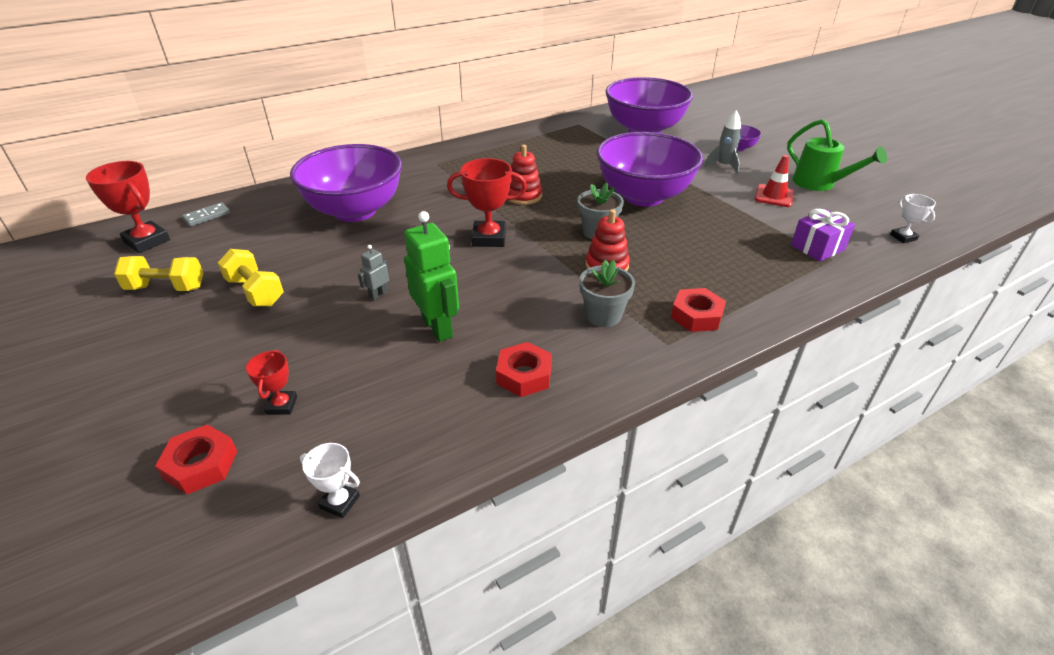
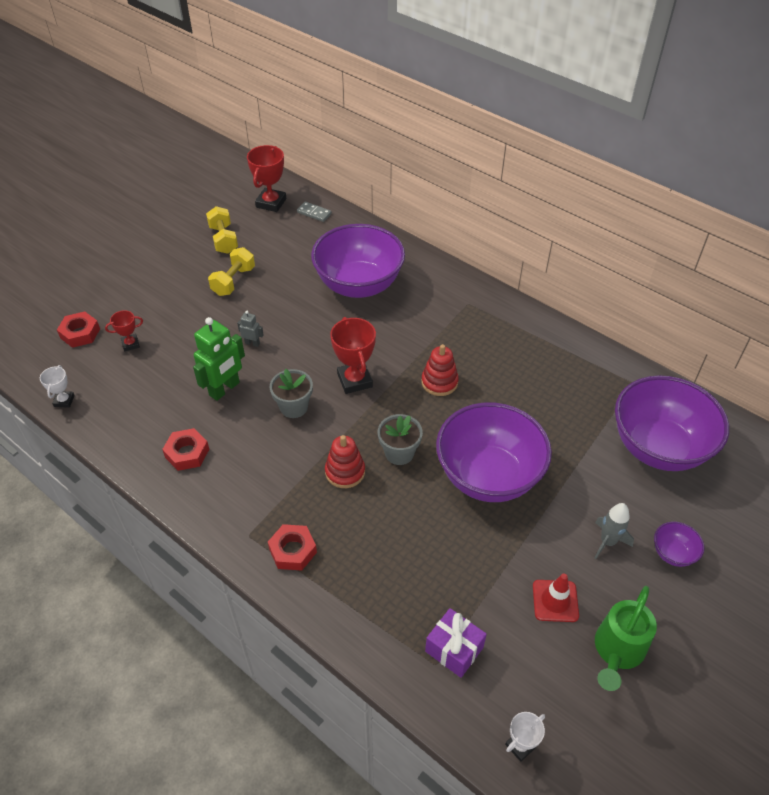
camera: 70 degrees right, 10 degrees up
(603, 315) = (271, 484): grey flower pot -> grey flower pot (294, 407)

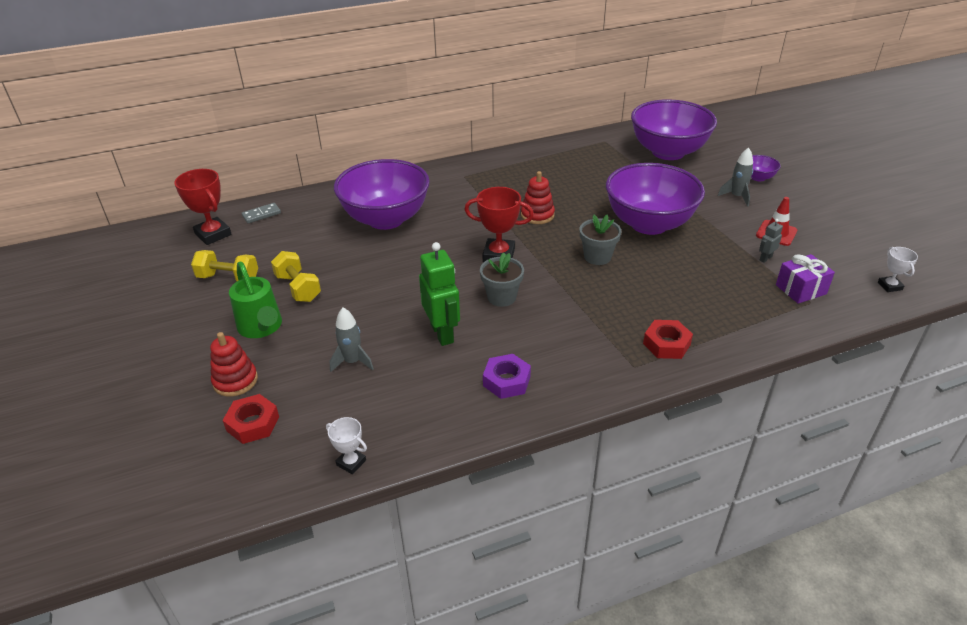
camera: 60 degrees left, 10 degrees down
(130, 344) = (313, 385): red trophy -> none
(165, 352) = (352, 362): none -> grey rocket
(187, 453) = (506, 381): red nut -> purple nut
(252, 343) = (397, 299): grey robot -> grey robot (765, 258)
(345, 472) = (598, 290): red stacking toy -> red stacking toy (235, 381)
(617, 651) = (826, 223): green watering can -> green watering can (261, 328)

